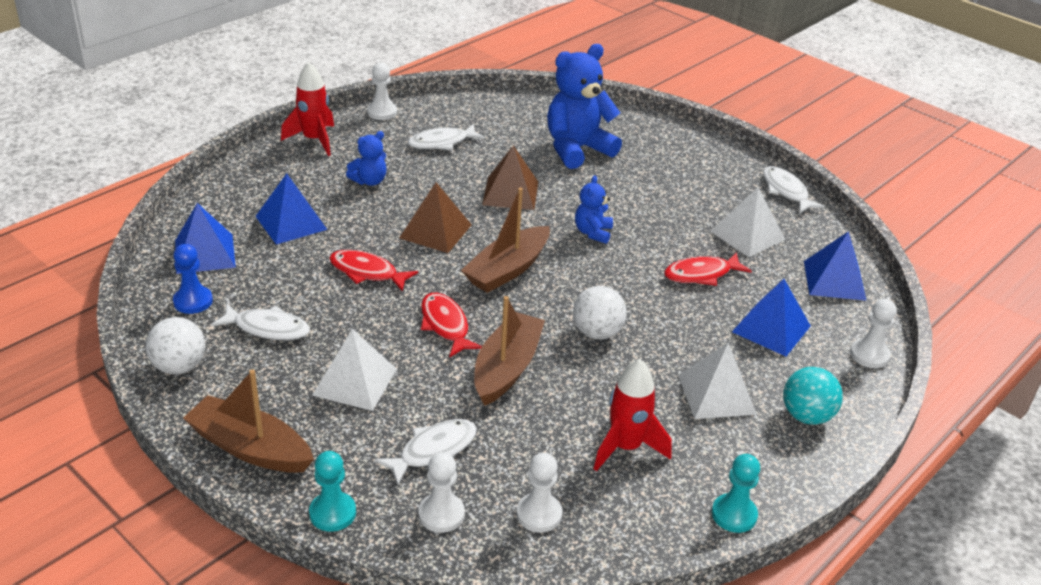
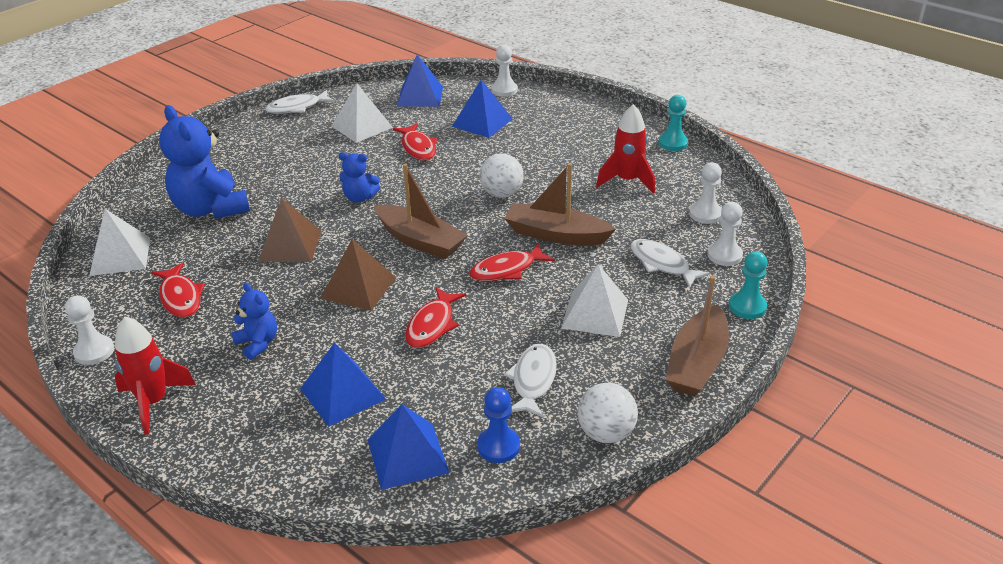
camera: 90 degrees left, 0 degrees up
(442, 143) = (180, 297): white fish -> red fish
(717, 394) = (560, 145): white pyramid -> white pyramid (120, 256)
(806, 416) = (572, 115): turquoise ball -> none

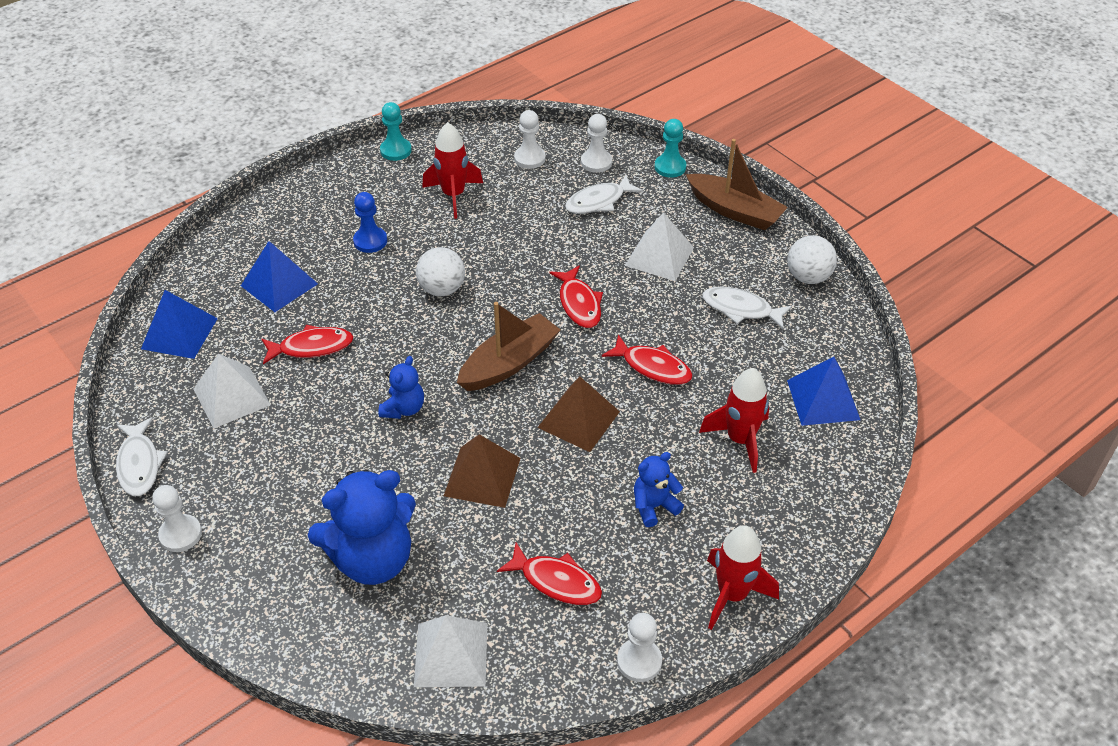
camera: 80 degrees left, 10 degrees up
(180, 297) = (556, 581): red fish -> red fish turned 45 degrees clockwise
(342, 393) = (740, 440): blue pyramid -> red rocket
(498, 446) = (817, 341): blue pawn -> blue pawn (370, 241)
(504, 90) = (208, 255): white pawn -> white pawn (180, 534)
(556, 235) = (531, 261): brown boat -> none

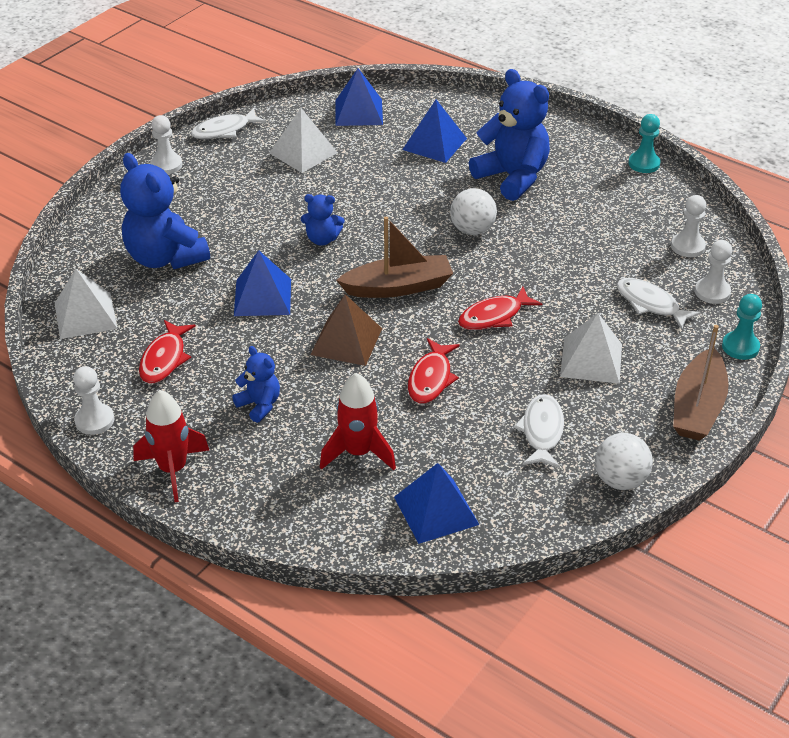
camera: 75 degrees right, 5 degrees down
(312, 347) = (371, 177): red fish -> none
(370, 241) = (512, 177): blue pawn -> blue teddy bear
(453, 195) = (602, 210): red rocket -> none
(482, 476) = (263, 297): brown pyramid -> blue pyramid
(509, 363) = (398, 287): brown boat -> brown boat turned 45 degrees counterclockwise

